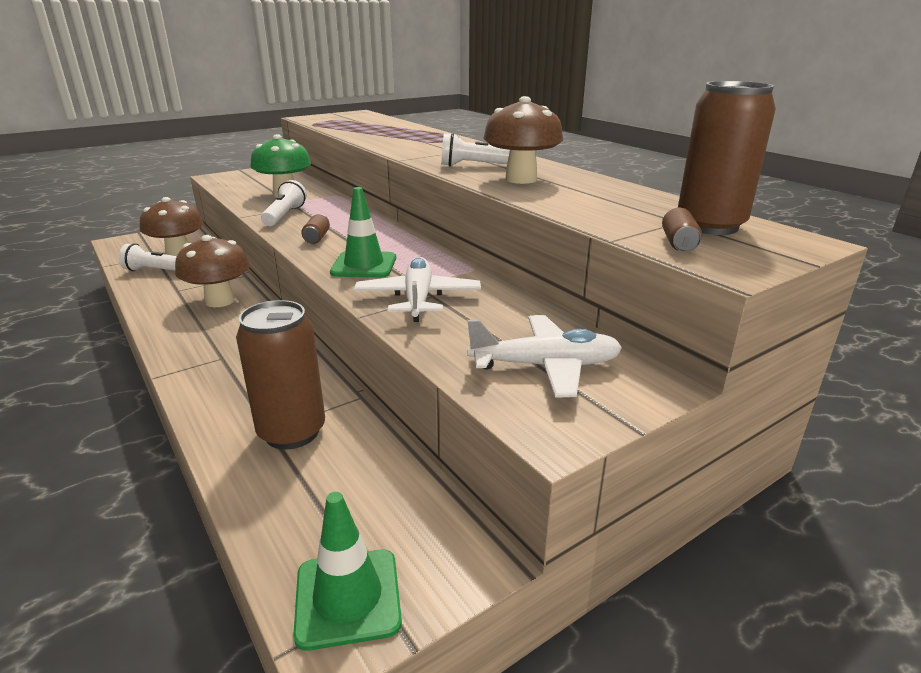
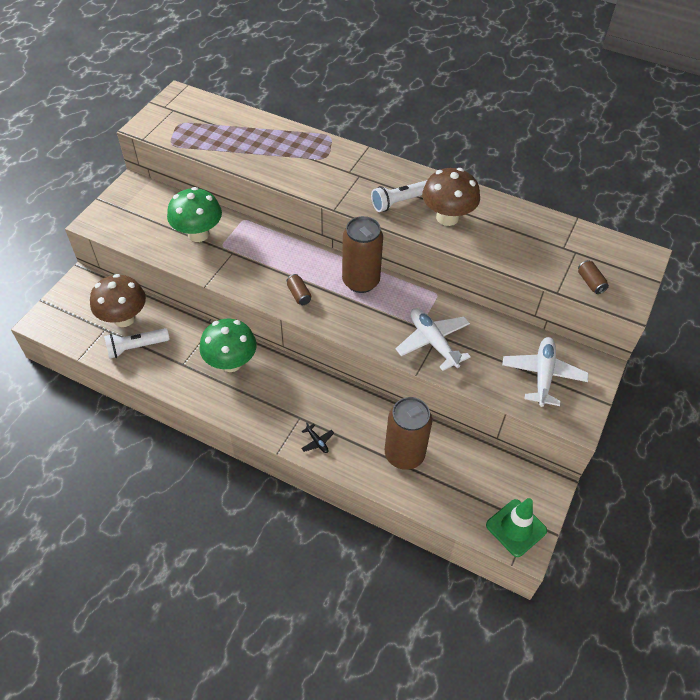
camera: 30 degrees left, 25 degrees up
(208, 383) = (317, 442): none -> black plane
(220, 301) = (231, 363): brown mushroom -> green mushroom
(284, 215) = (238, 270): white flashlight -> none
(364, 265) = (366, 318): green traffic cone -> none
(545, 366) = (543, 375): white plane -> white plane turned 45 degrees counterclockwise
(710, 226) = (593, 252): brown can -> brown can (361, 281)

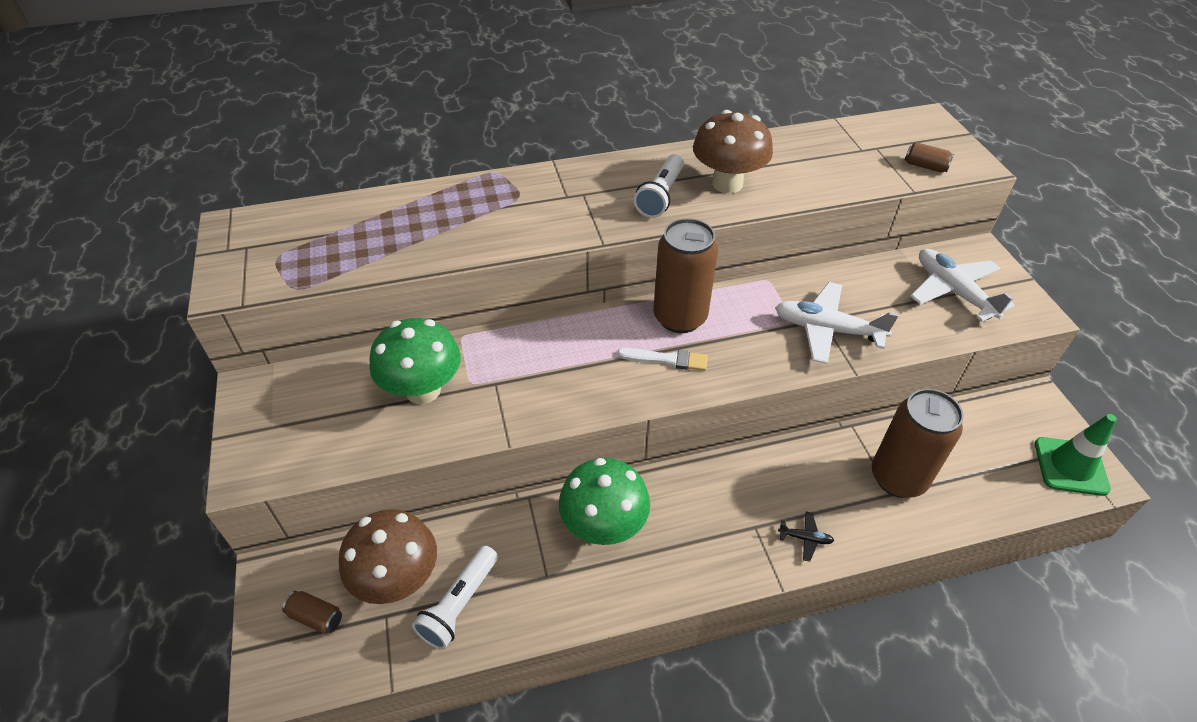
camera: 40 degrees left, 5 degrees down
(299, 295) = (633, 377): brown can -> brown can (316, 617)
(326, 297) = (666, 359): none -> white brush

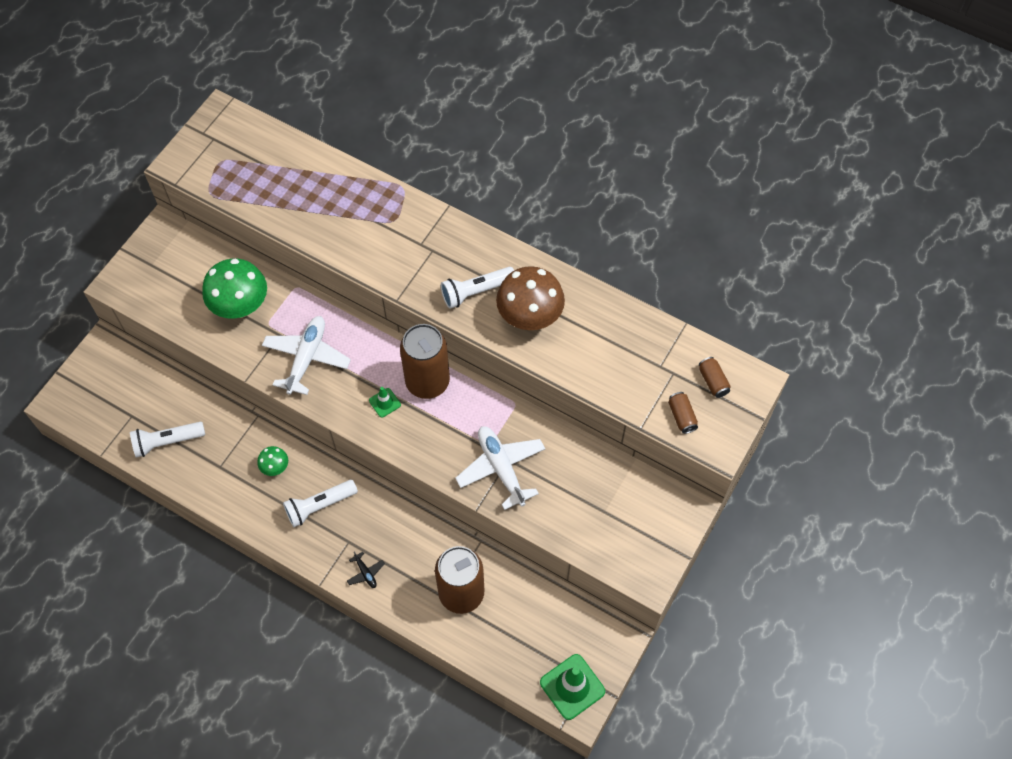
camera: 45 degrees right, 15 degrees up
(316, 617) = (103, 387): brown can -> brown can (713, 381)
(398, 580) = (154, 402): brown mushroom -> none
(604, 526) = (275, 467): green mushroom -> green mushroom, size x0.48
(666, 359) = (385, 402): white brush -> green traffic cone
(689, 521) = (319, 506): none -> white flashlight
(953, 291) = (620, 517): white plane -> white plane (307, 358)

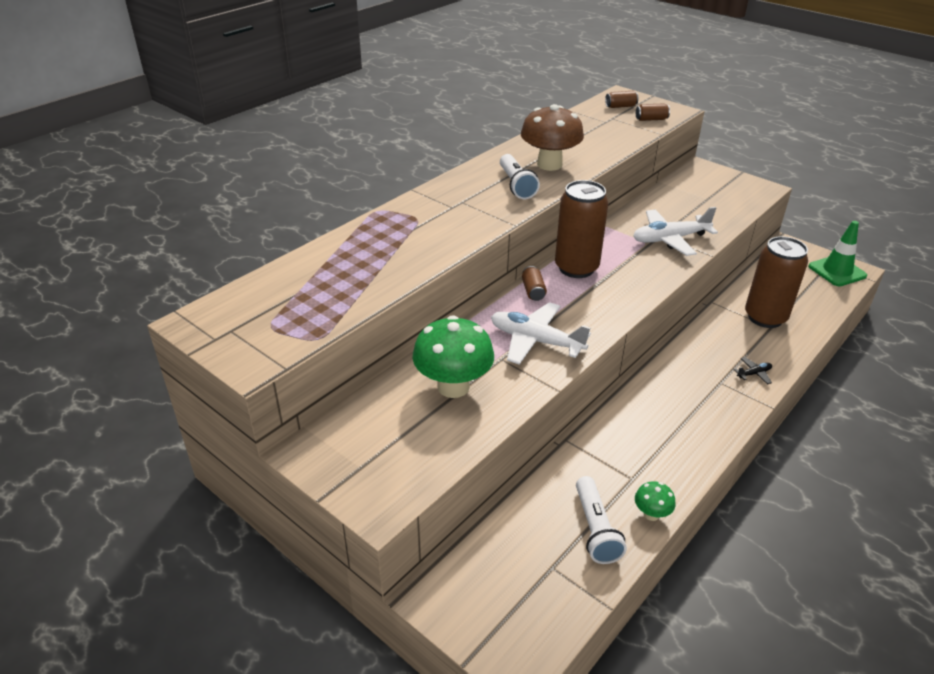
camera: 80 degrees left, 25 degrees down
(275, 467) = (634, 430): green mushroom -> green mushroom (651, 514)
(319, 506) = (681, 399): white flashlight -> none
(381, 348) = (533, 291): none -> brown can
(385, 402) = (597, 295): green traffic cone -> none

